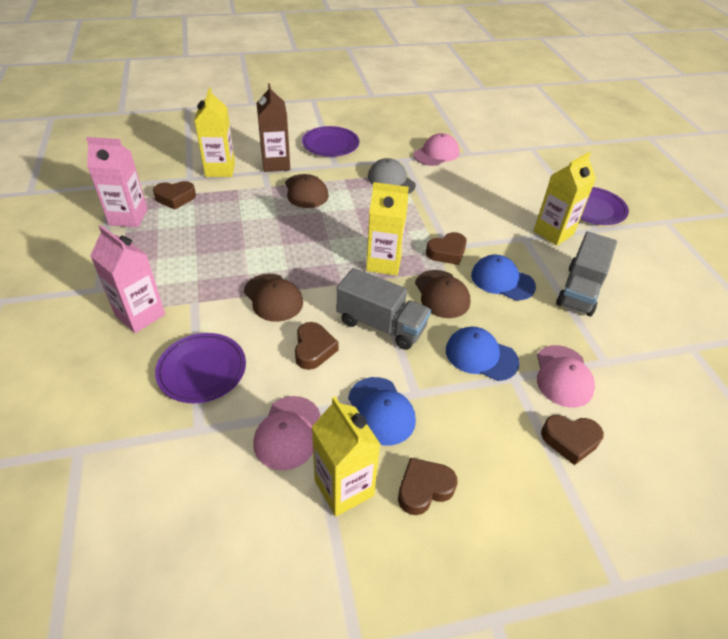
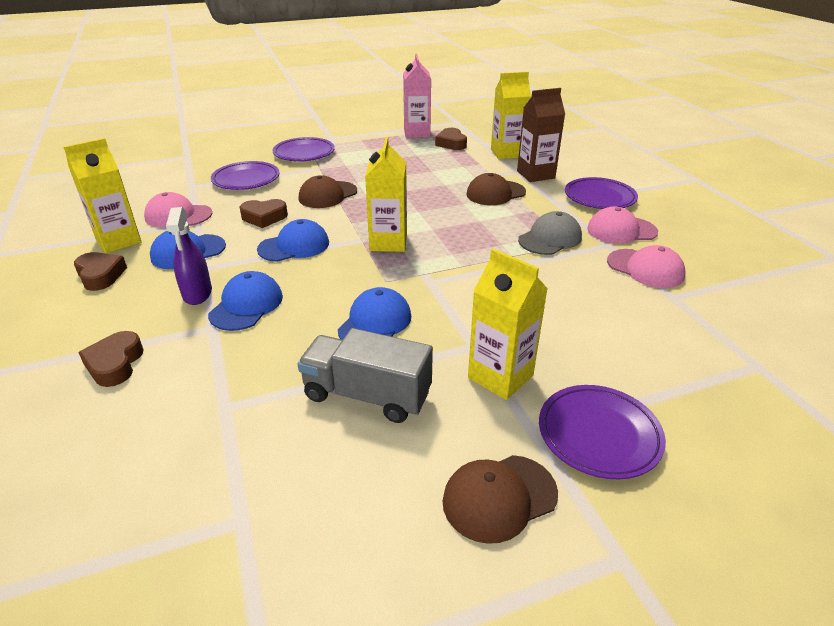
camera: 85 degrees right, 10 degrees down
(140, 315) = (304, 153): pink carton -> purple plate
(381, 325) = (294, 246): grey truck -> blue cap
(442, 294) = (343, 279): brown cap -> brown cap (499, 497)
(447, 252) = (419, 281): brown heart -> none
(462, 393) = (197, 293): none -> purple spray bottle
(563, 376) = (206, 365): pink cap -> pink cap (621, 230)

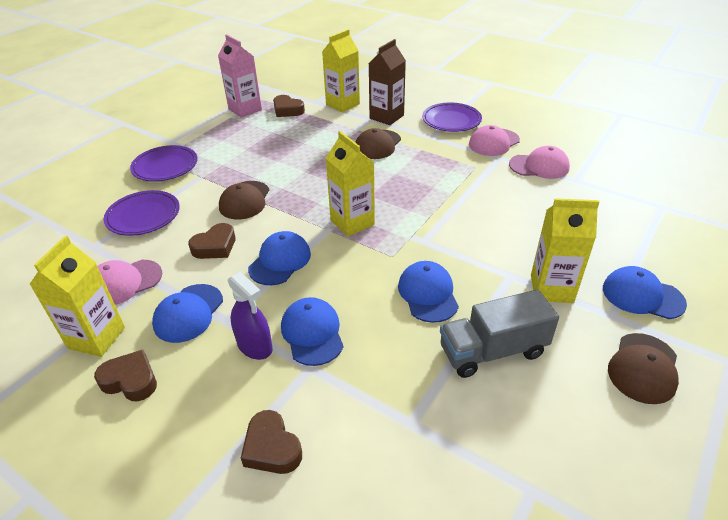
camera: 35 degrees left, 5 degrees up
(550, 238) = (459, 168): grey cap -> none
(599, 435) = (642, 296): purple plate -> blue cap

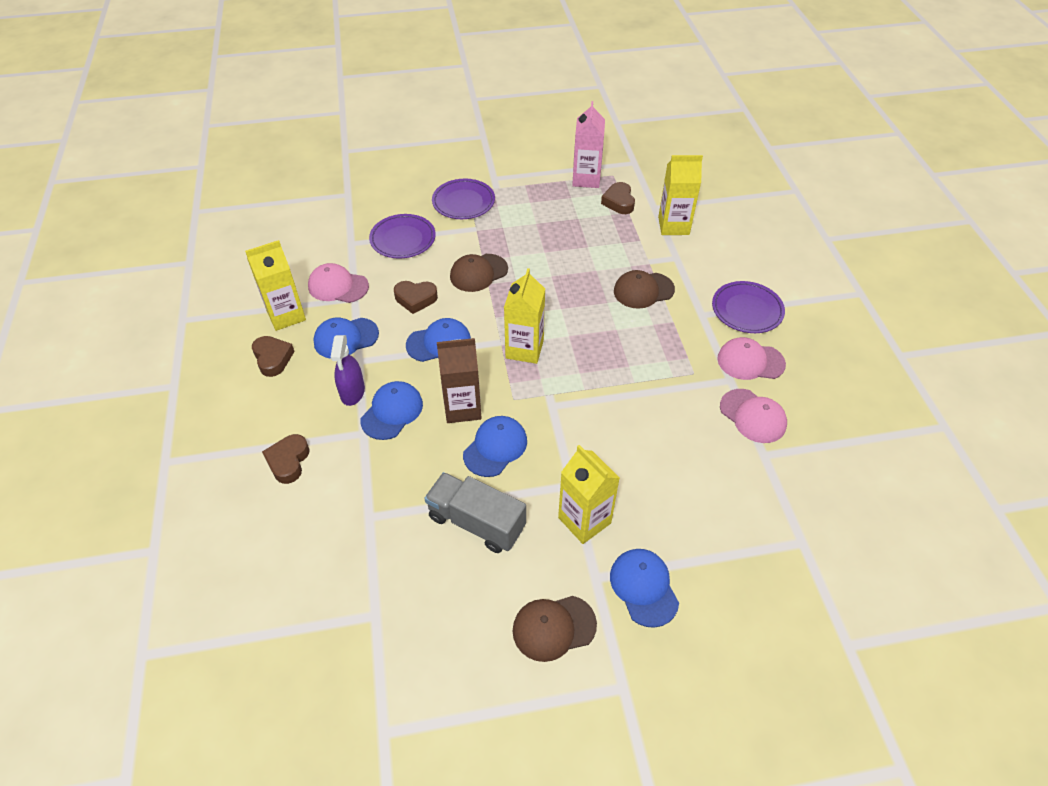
camera: 45 degrees right, 10 degrees up
(386, 117) = (693, 265): brown carton -> brown carton (462, 408)

